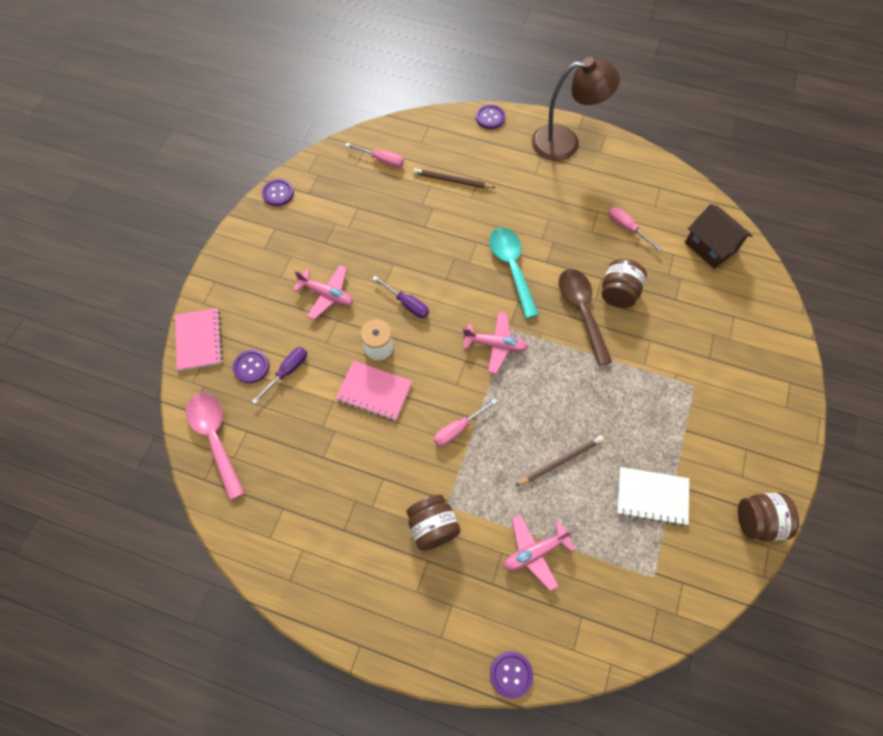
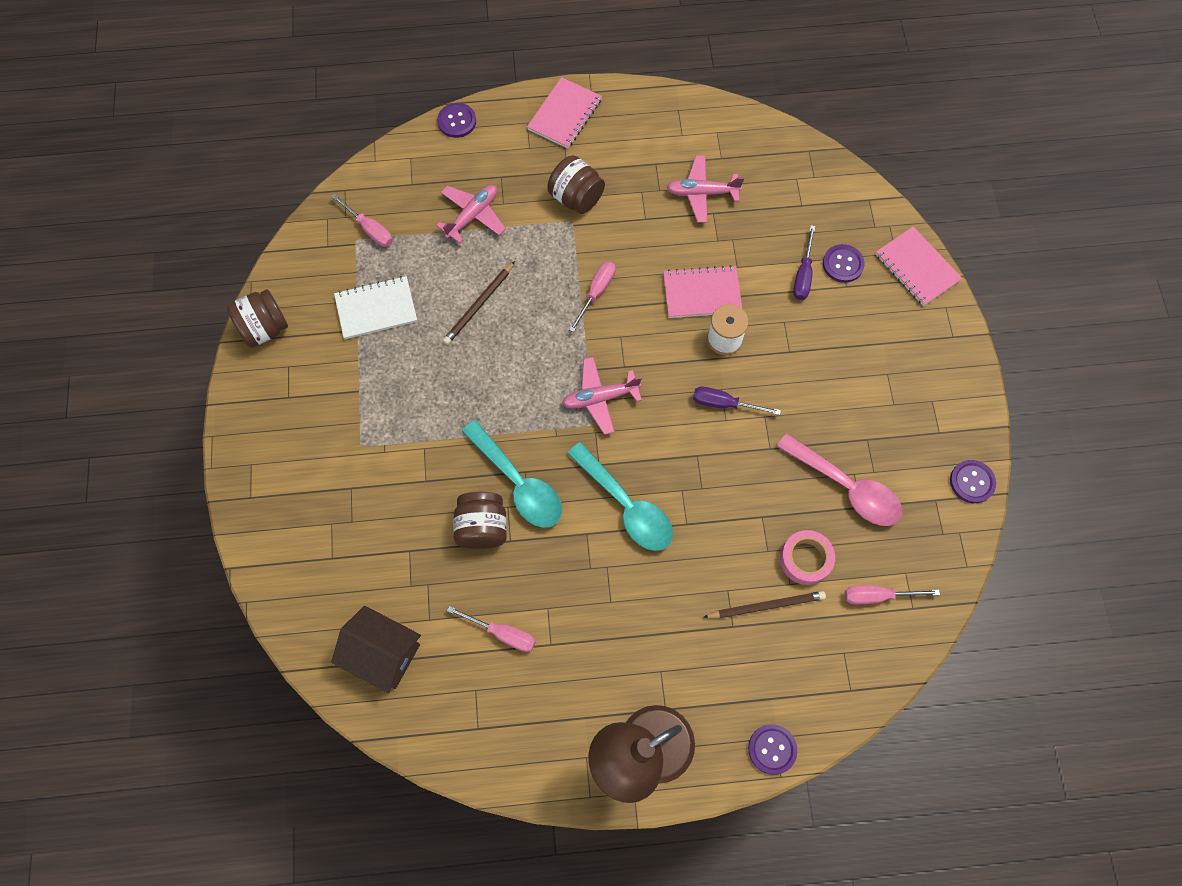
camera: 155 degrees right, 5 degrees up
(215, 438) = (826, 187): pink spoon -> pink spoon (846, 487)
(327, 295) = (820, 375): pink plane -> pink plane (702, 193)
(399, 629) = (564, 114): none -> pink notebook
(412, 194) = (805, 559): none -> pink tape
(581, 311) = (518, 483): brown spoon -> turquoise spoon
(637, 582) = (369, 229): none -> pink screwdriver

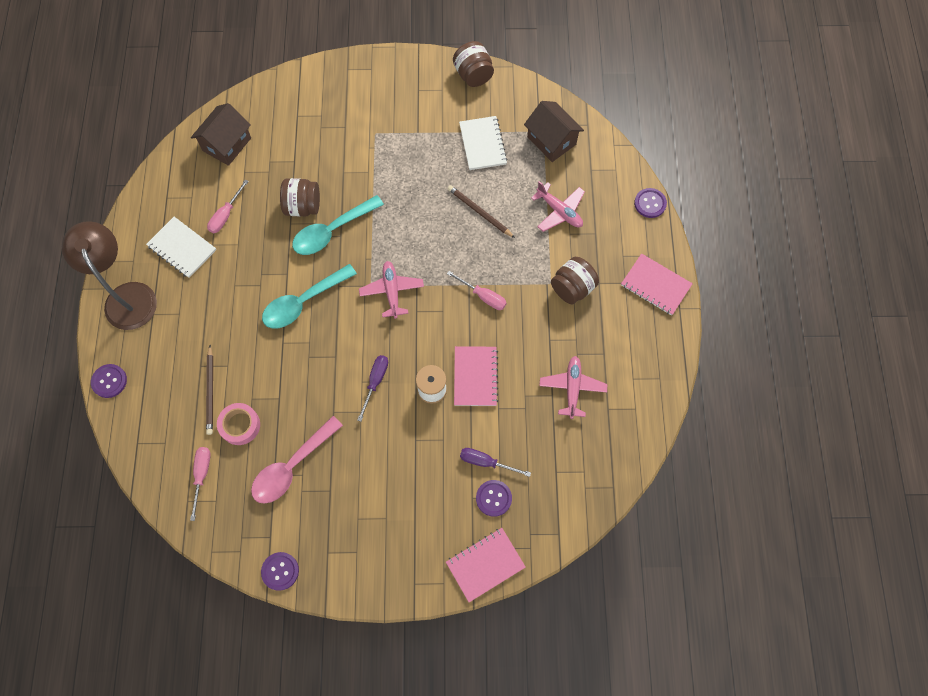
camera: 95 degrees right, 0 degrees up
(369, 229) = (551, 141): pink screwdriver -> brown house
(559, 687) = (182, 248): none -> white notebook

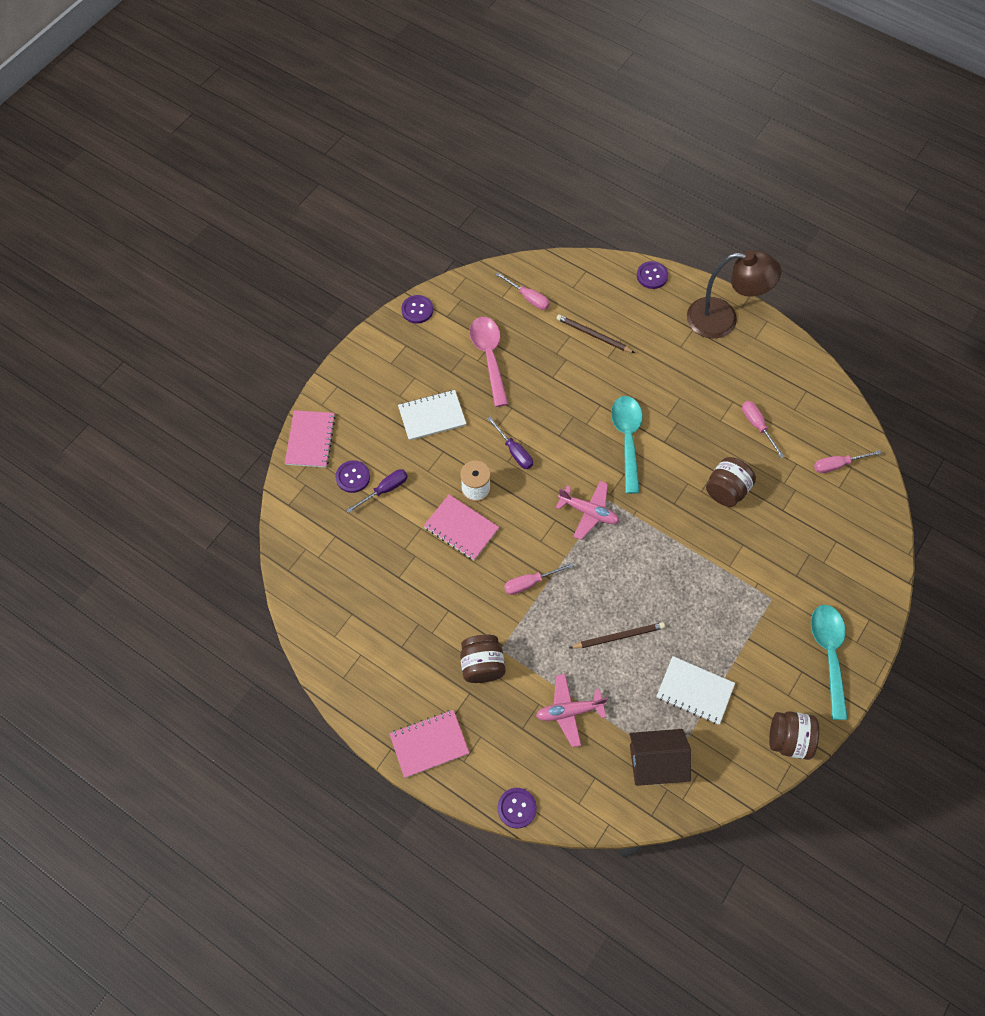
camera: 125 degrees right, 5 degrees down
(182, 248) = (744, 378): white notebook -> white notebook (432, 416)
(227, 144) = (837, 465): brown house -> pink screwdriver
(240, 425) = (549, 340): pink tape -> none
(332, 231) = (683, 499): turquoise spoon -> turquoise spoon (828, 654)
(572, 388) = (392, 598): pink plane -> none

